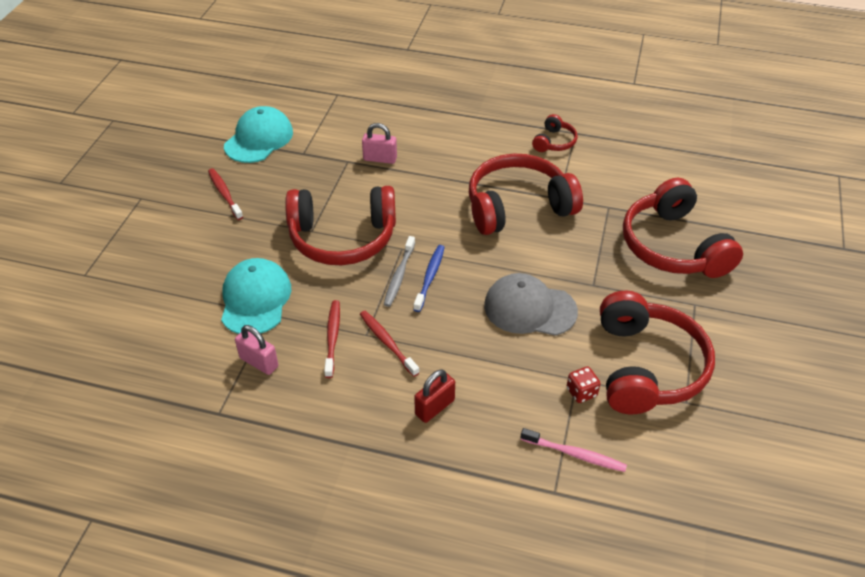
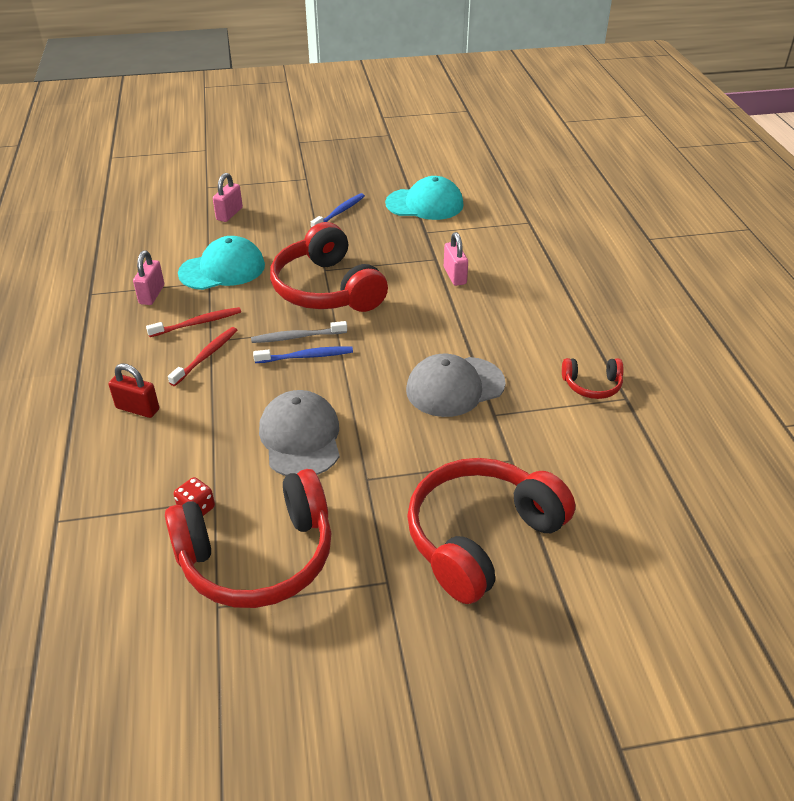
camera: 65 degrees right, 5 degrees down
(157, 270) = (229, 214): none -> pink padlock
(224, 194) = (339, 212): red toothbrush -> blue toothbrush
(518, 206) = (455, 387): red headphones -> grey cap
(575, 454) = (109, 524): pink toothbrush -> none

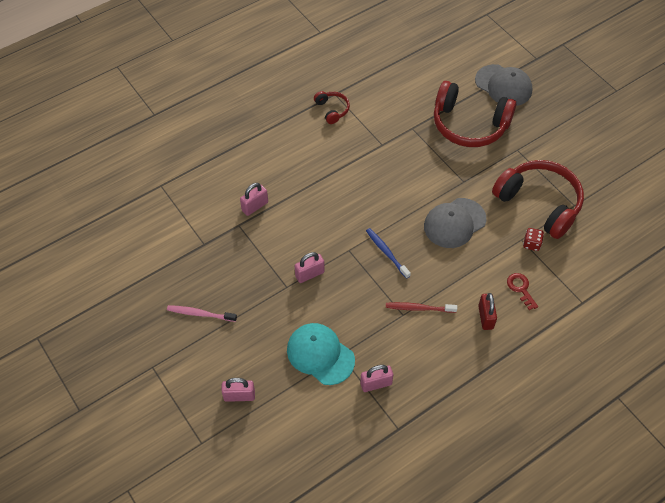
camera: 115 degrees left, 15 degrees up
(141, 462) = (521, 289): none -> red key
(197, 323) = (390, 333): red toothbrush -> none
(297, 337) = (371, 267): grey toothbrush -> none
(327, 289) = (309, 274): red headphones -> pink padlock
(339, 212) = (200, 314): blue toothbrush -> pink toothbrush
(425, 204) = (161, 260): turquoise cap -> none
(455, 387) = (370, 169): grey cap -> grey cap (503, 85)

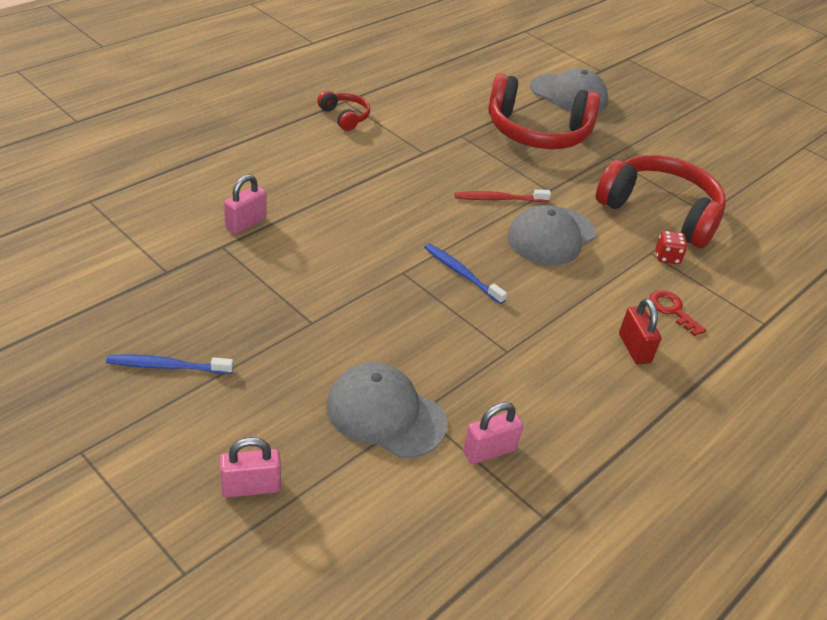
camera: 15 degrees left, 15 degrees down
(200, 314) = (167, 366): pink toothbrush -> blue toothbrush
(309, 274) = (347, 305): pink padlock -> none
(320, 354) = (385, 414): turquoise cap -> grey cap
(419, 308) = (530, 341): red toothbrush -> red toothbrush (499, 199)

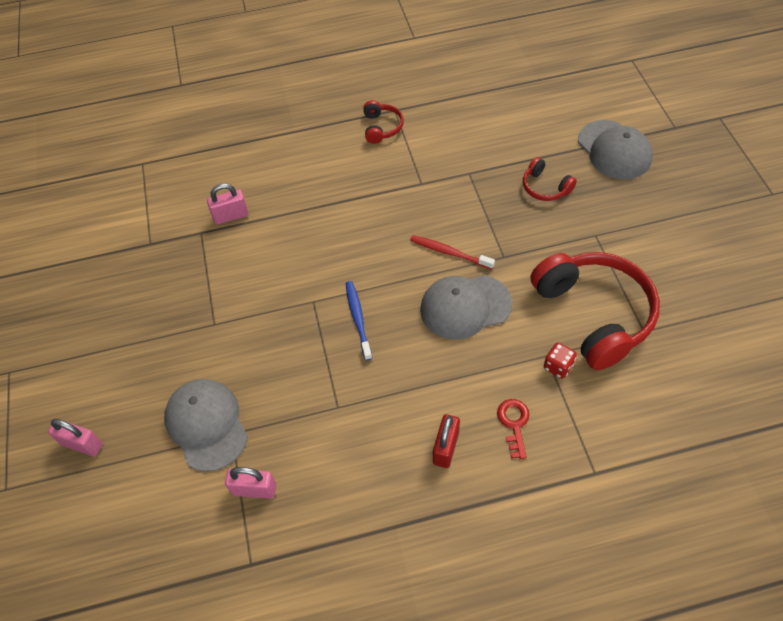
camera: 40 degrees right, 15 degrees up
(167, 366) = (97, 325): blue toothbrush -> none
(537, 132) = (545, 187): red headphones -> red headphones, size x0.46

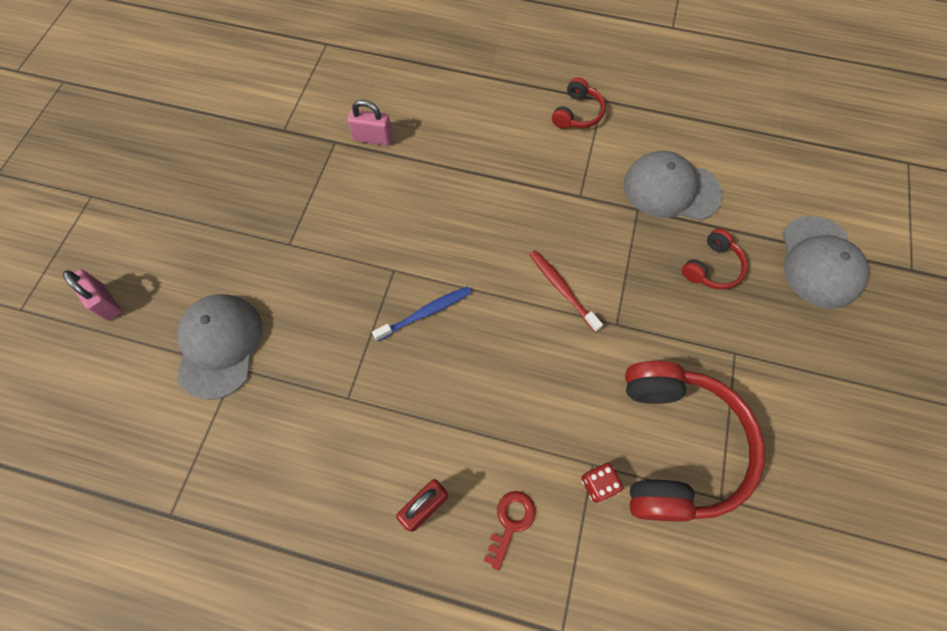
camera: 25 degrees right, 10 degrees up
(254, 489) = (220, 439): pink padlock -> none
(358, 319) = (425, 313): blue toothbrush -> blue toothbrush turned 45 degrees clockwise
(465, 307) = (541, 359): grey cap -> grey cap (671, 189)
(545, 187) = (712, 267): red headphones -> red headphones turned 120 degrees counterclockwise

